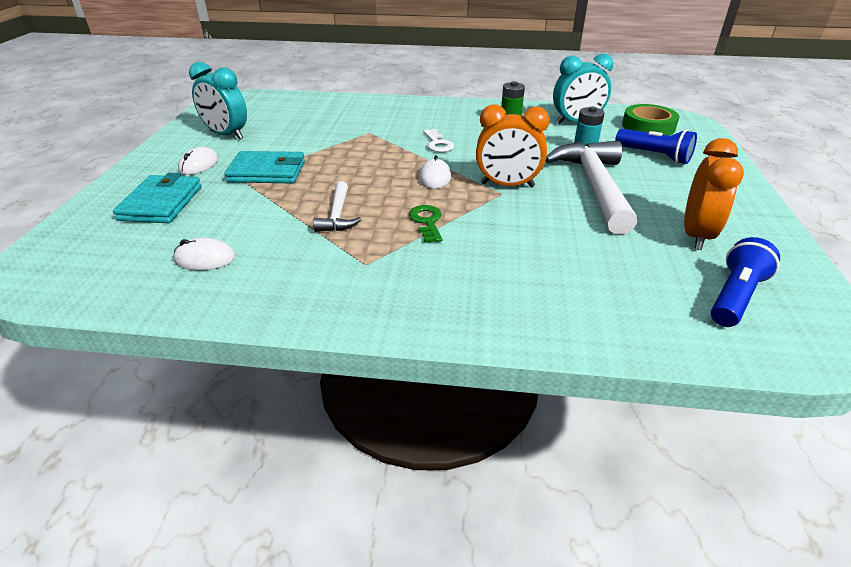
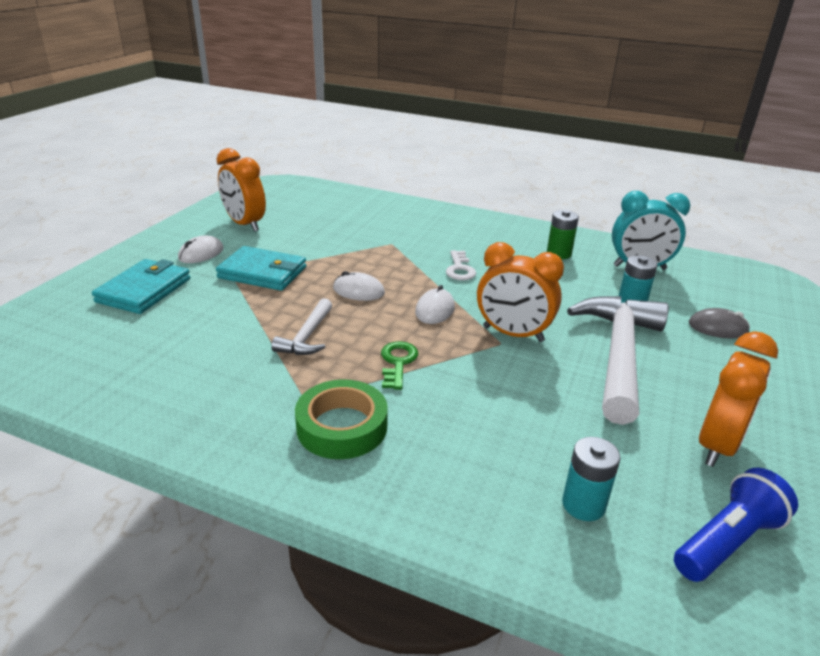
camera: 15 degrees right, 5 degrees down
(205, 258) = (152, 360): white mouse -> white mouse (358, 291)
(226, 135) = (245, 224): turquoise clock -> orange clock
(625, 294) = (583, 504): none -> turquoise battery
(648, 126) = (730, 287): green tape -> green tape (342, 426)
(654, 156) = (718, 328): blue flashlight -> grey mouse

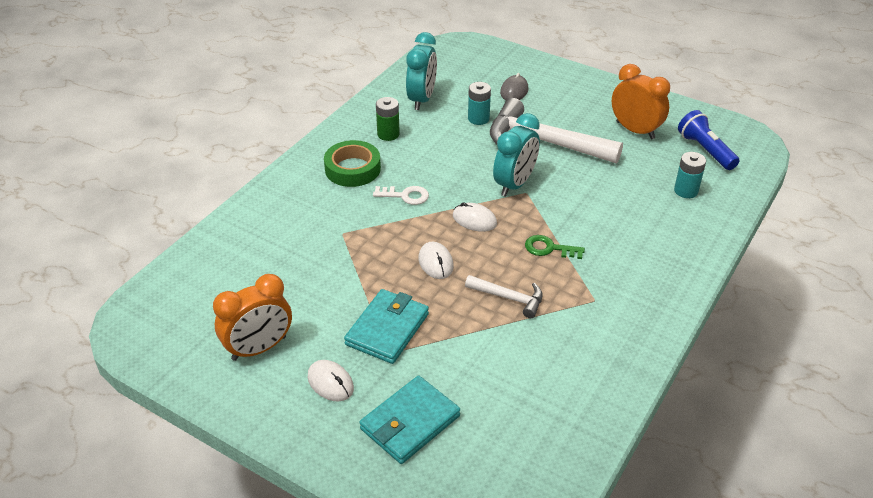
camera: 80 degrees left, 10 degrees up
(144, 290) = (410, 422): turquoise wallet -> turquoise wallet turned 75 degrees counterclockwise
(342, 426) = (624, 282): green tape -> green tape (352, 169)
(358, 291) = (435, 262): white mouse -> white mouse turned 45 degrees counterclockwise
(513, 334) = (514, 184): orange clock -> turquoise clock

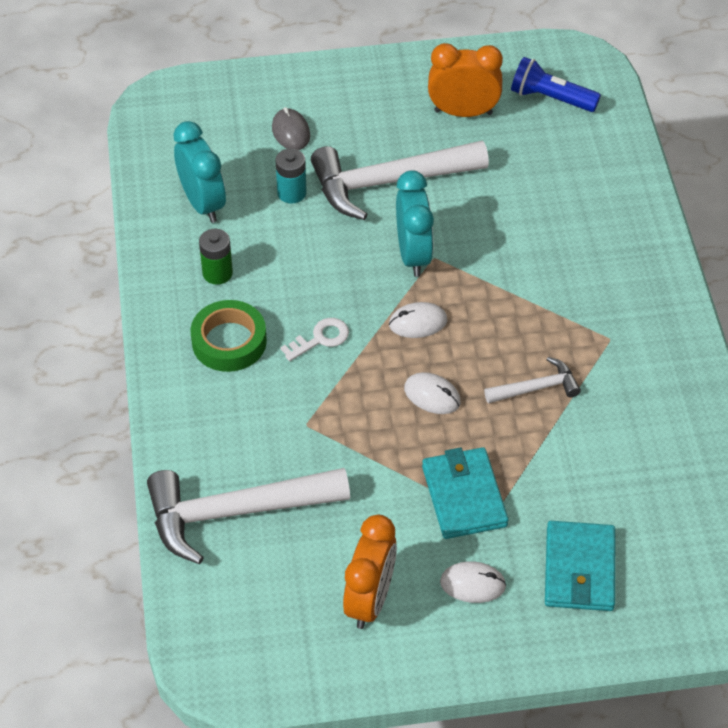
camera: 40 degrees left, 10 degrees up
(247, 253) = (236, 512): none -> white hammer
(549, 248) = (518, 309): green key -> none
(686, 191) = (577, 161): turquoise battery -> none

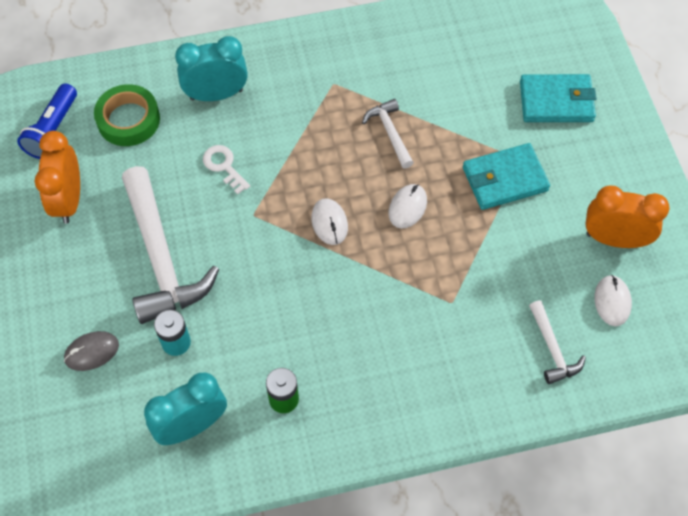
camera: 95 degrees left, 10 degrees up
(229, 341) = (366, 378): green tape -> green tape (128, 120)
(236, 512) = (552, 348): white hammer -> white hammer, size x0.49
(320, 338) = (355, 299): white key -> white key (224, 166)
(413, 255) = (251, 231): turquoise clock -> turquoise clock (216, 94)
(473, 584) = (584, 169): white mouse -> white mouse (612, 301)

